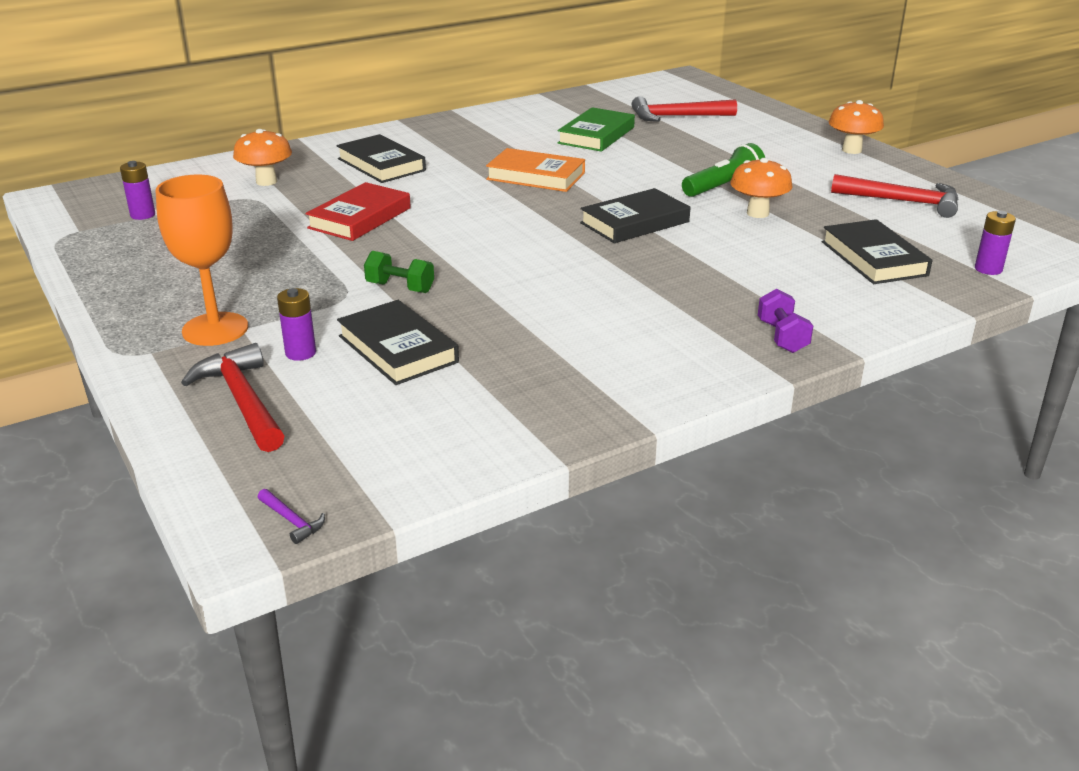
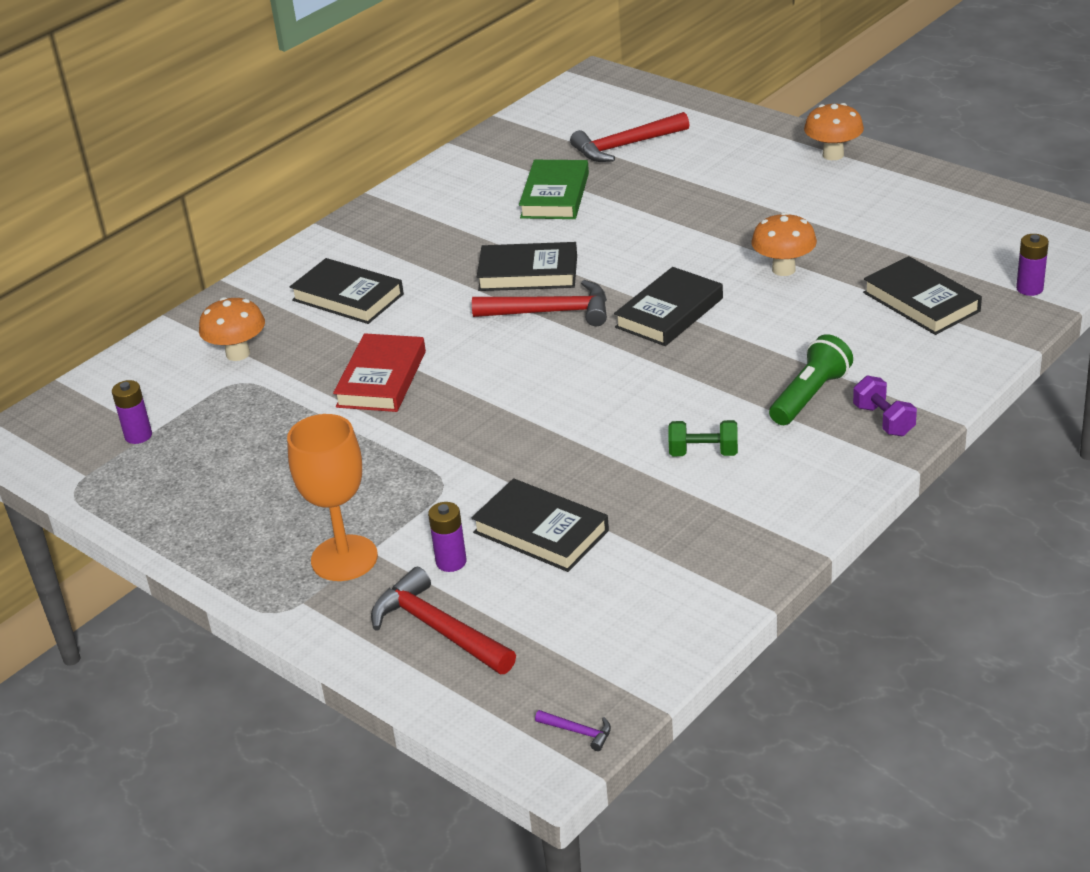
camera: 15 degrees left, 5 degrees up
(400, 288) = (490, 458): green dumbbell -> green dumbbell (703, 453)
(536, 176) = (528, 273): orange book -> black book
(724, 187) = (731, 241): green flashlight -> green flashlight (810, 396)
(903, 202) = (916, 218): red hammer -> red hammer (551, 312)

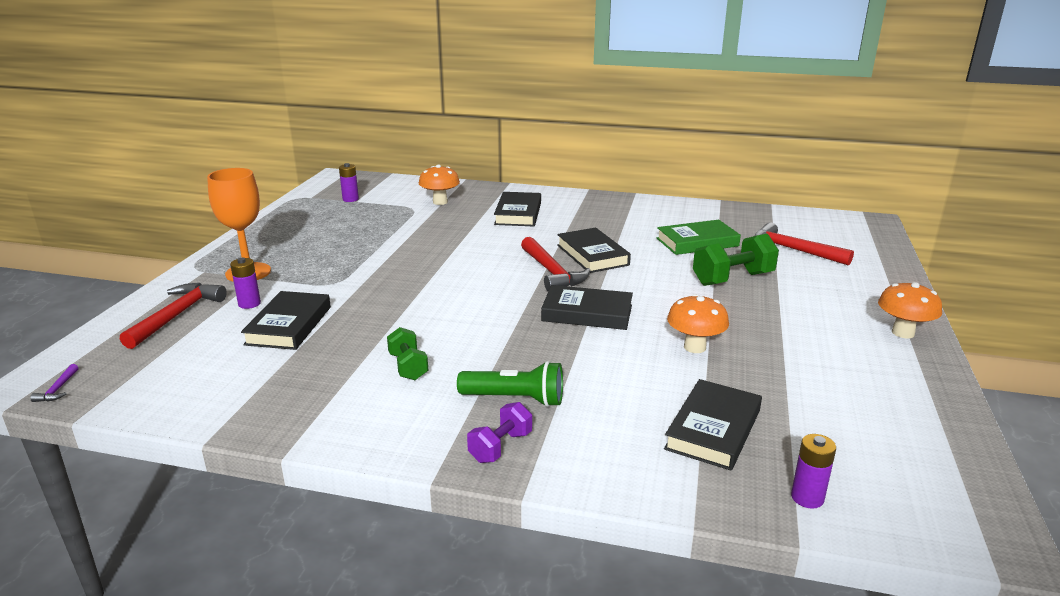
camera: 60 degrees right, 10 degrees down
(381, 379) = (438, 241): red book -> none
(662, 203) = (733, 279): none -> green dumbbell

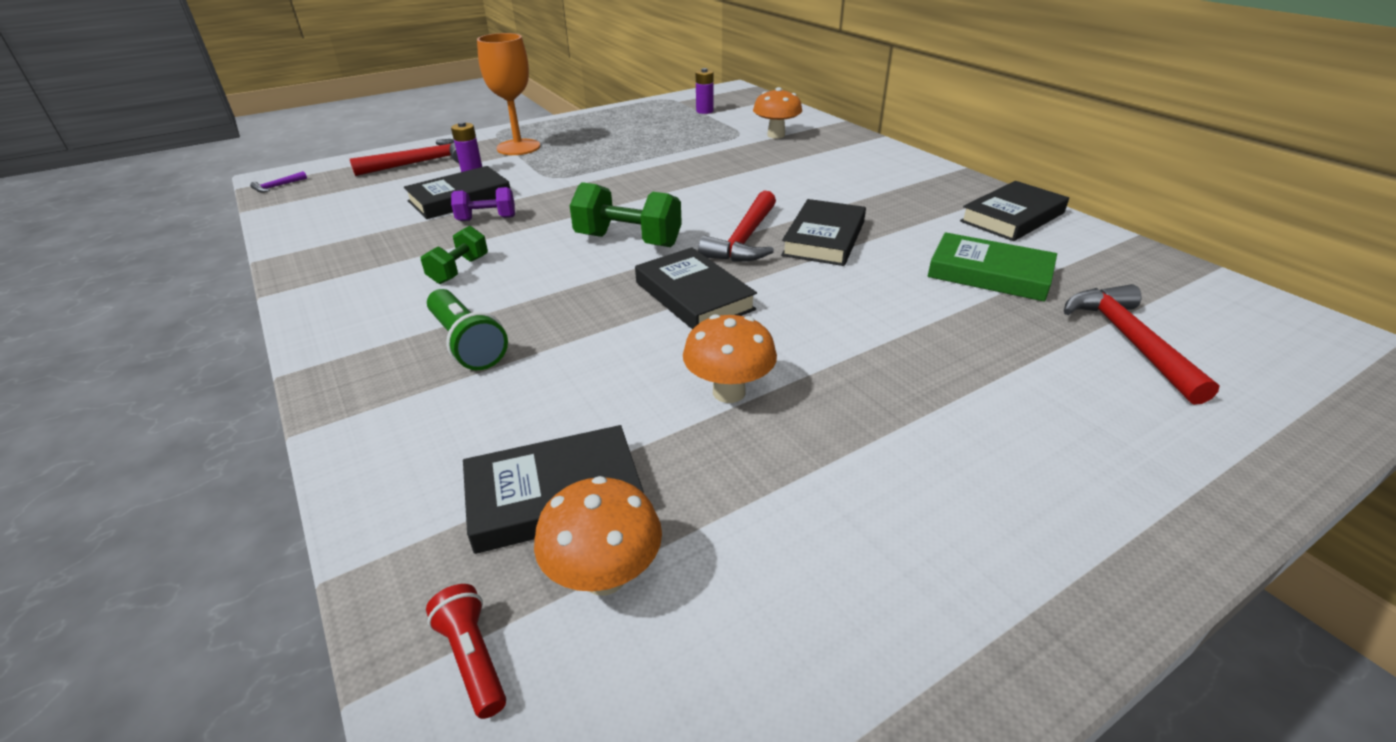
camera: 45 degrees right, 10 degrees up
(500, 447) = (371, 379): purple dumbbell -> purple dumbbell (486, 219)
(518, 213) = (830, 169): black book -> black book (1012, 217)
(733, 279) = (948, 338): green dumbbell -> green dumbbell (628, 240)
(807, 498) = (473, 658): purple battery -> red flashlight
(903, 333) = (1090, 554): orange mushroom -> orange mushroom (604, 576)

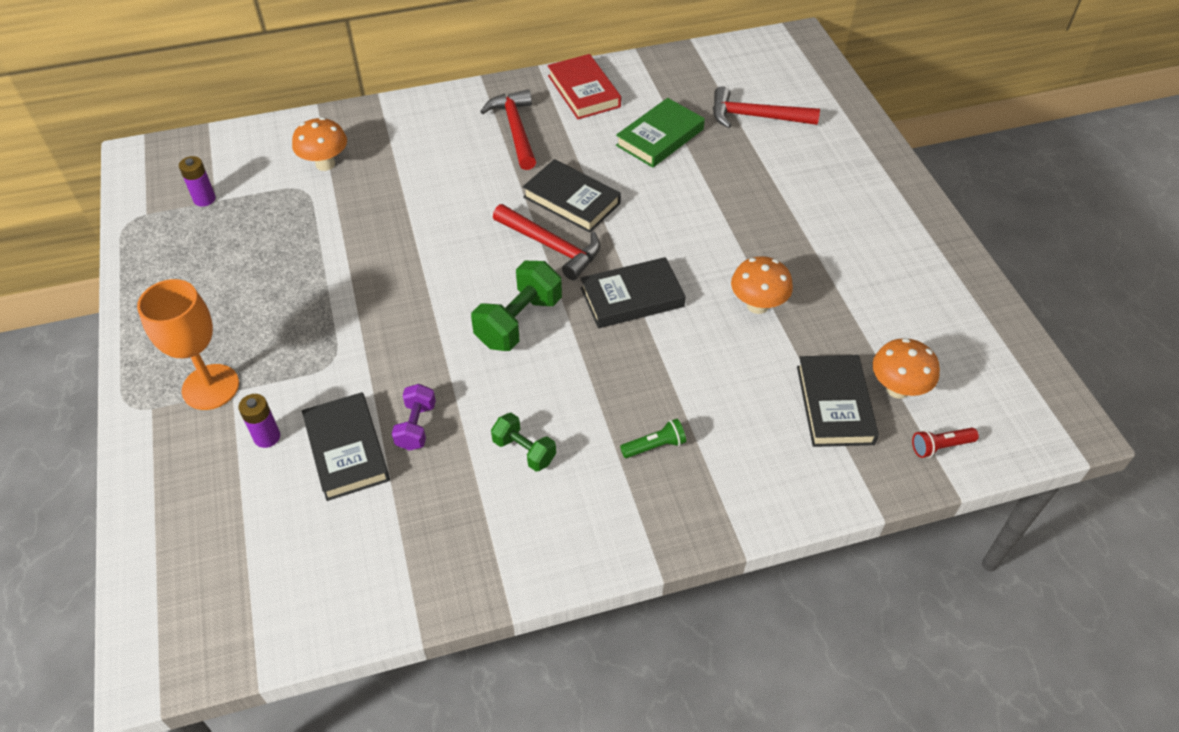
camera: 75 degrees left, 15 degrees up
(277, 186) = (187, 658): purple hammer -> none
(420, 163) = (200, 492): red hammer -> red hammer (515, 129)
(467, 344) = (655, 446): green flashlight -> green flashlight, size x0.61
(1012, 217) = (584, 91): black book -> red book

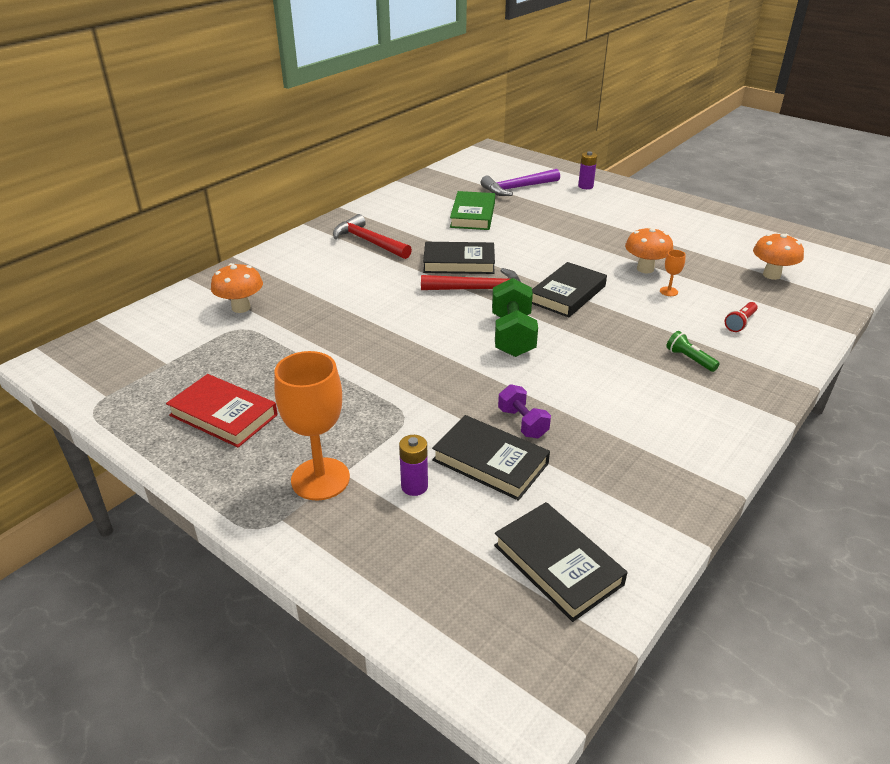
camera: 35 degrees left, 15 degrees down
(204, 199) = (155, 366): purple battery -> purple battery (585, 186)
(524, 451) = (615, 400): green dumbbell -> none
(584, 91) = (390, 209): red book -> red book (223, 415)
(655, 446) = (689, 359): green flashlight -> green flashlight turned 75 degrees counterclockwise
(744, 349) = (668, 291): none -> orange goblet
(755, 117) = (517, 188): red hammer -> purple hammer
(834, 404) = (753, 295): black book -> black book (557, 564)
(940, 446) = (829, 290): red flashlight -> red flashlight (740, 323)

